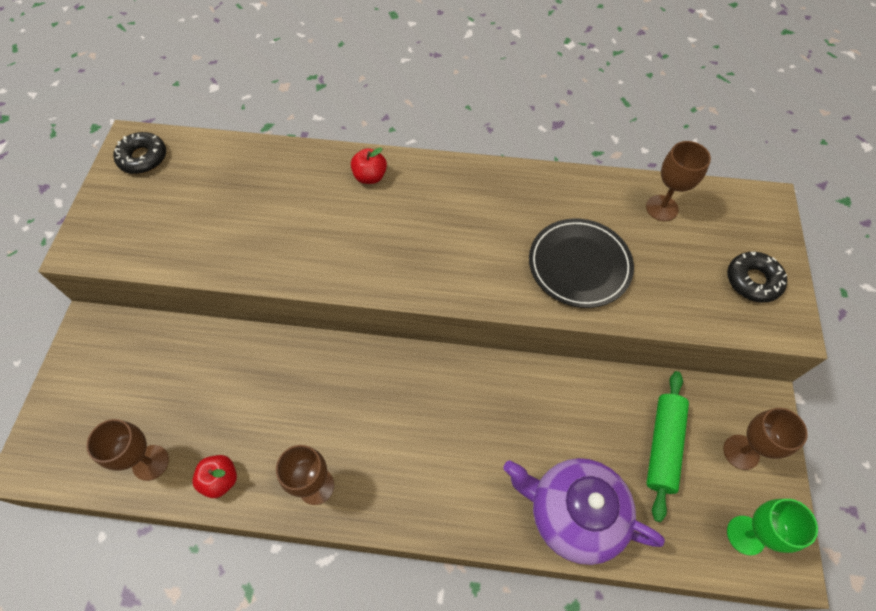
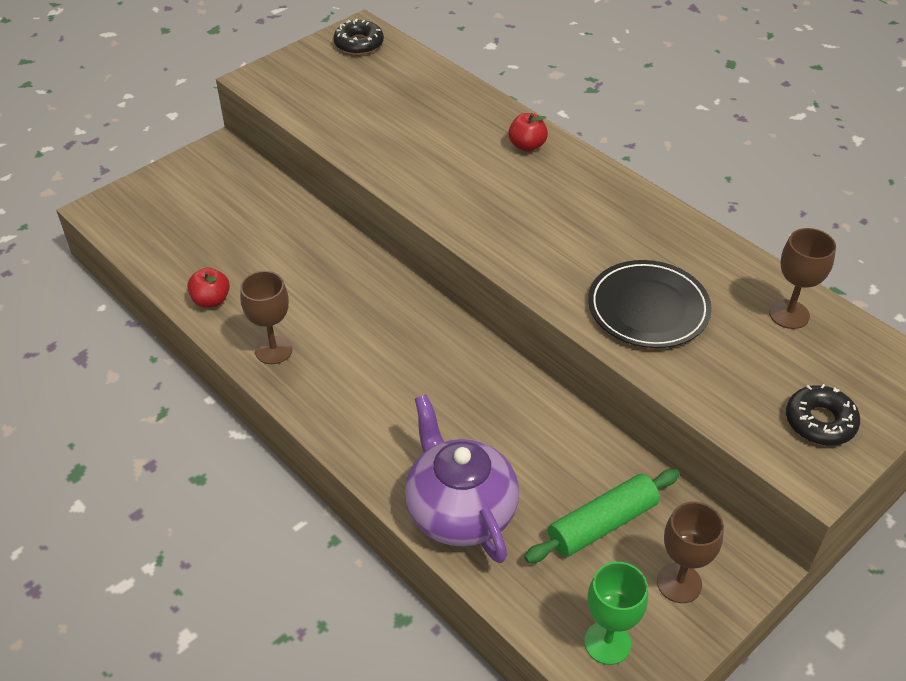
camera: 40 degrees right, 15 degrees down
(150, 462) = (176, 259): brown goblet -> none

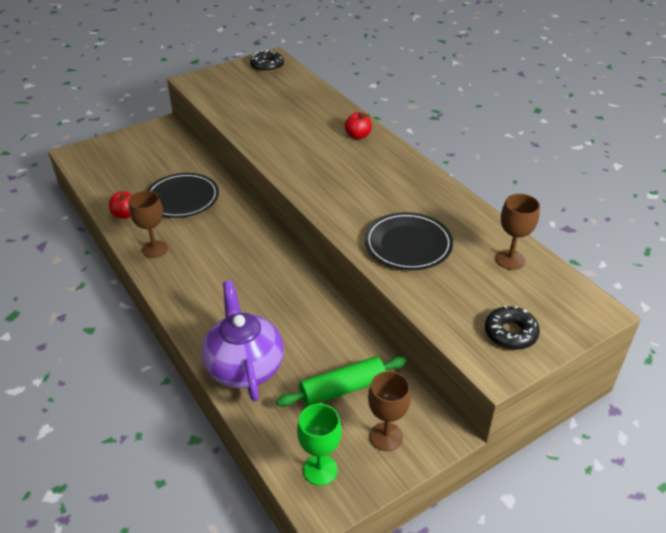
camera: 10 degrees right, 5 degrees down
(287, 265) = (182, 198): none -> black plate

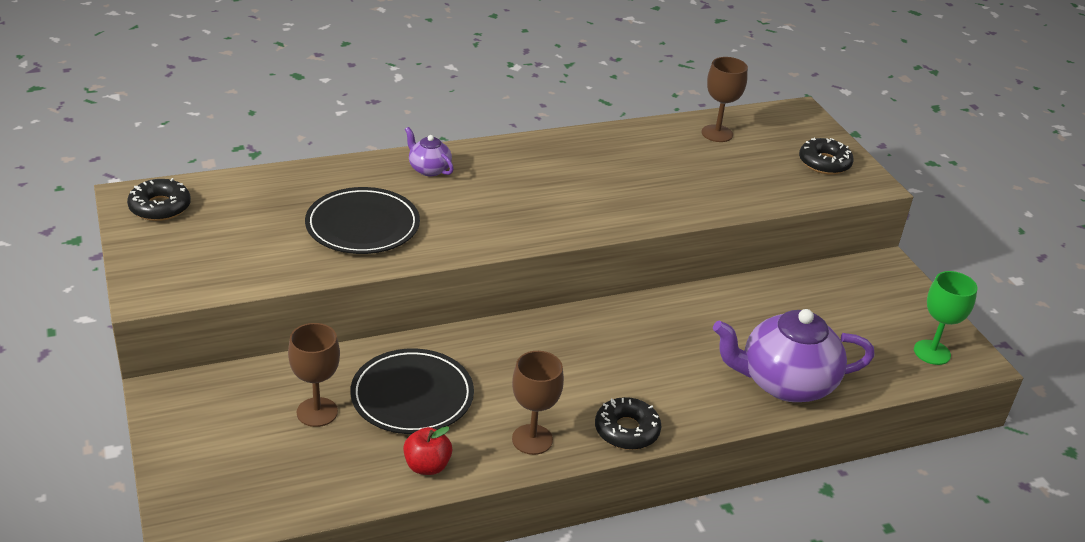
camera: 80 degrees left, 5 degrees down
(171, 288) = (626, 430): none -> black donut
(342, 389) = (826, 316): green rolling pin -> none
(358, 135) = (429, 169): red apple -> purple teapot
(386, 436) = (891, 301): brown goblet -> brown goblet (317, 412)
(408, 244) = (676, 186): black plate -> black plate (362, 226)

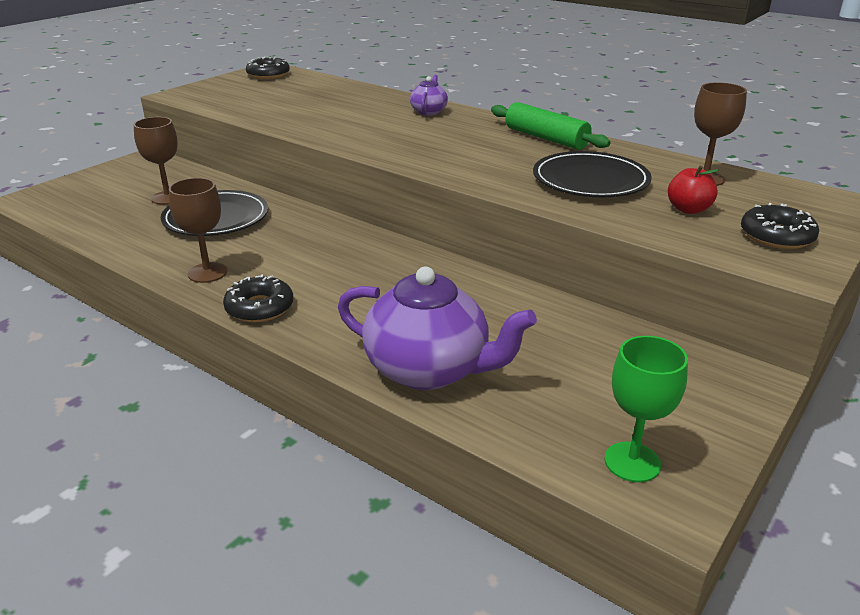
camera: 60 degrees right, 5 degrees down
(362, 226) = (326, 115): black plate -> black plate (590, 180)
(427, 466) = (140, 246): red apple -> red apple (688, 209)
(568, 149) = (546, 138): none -> green rolling pin
(785, 383) = (429, 370): purple teapot -> purple teapot turned 150 degrees clockwise

